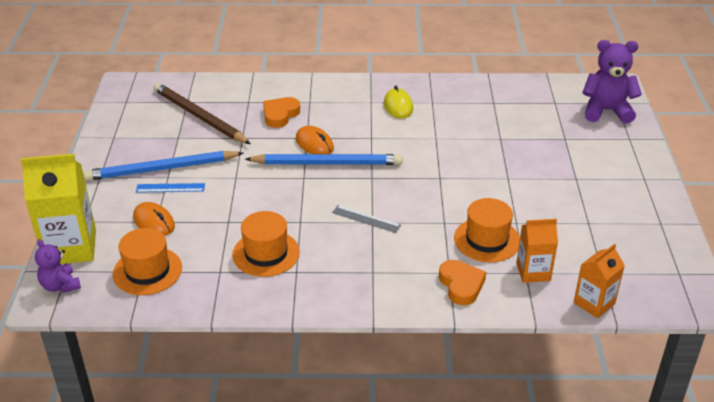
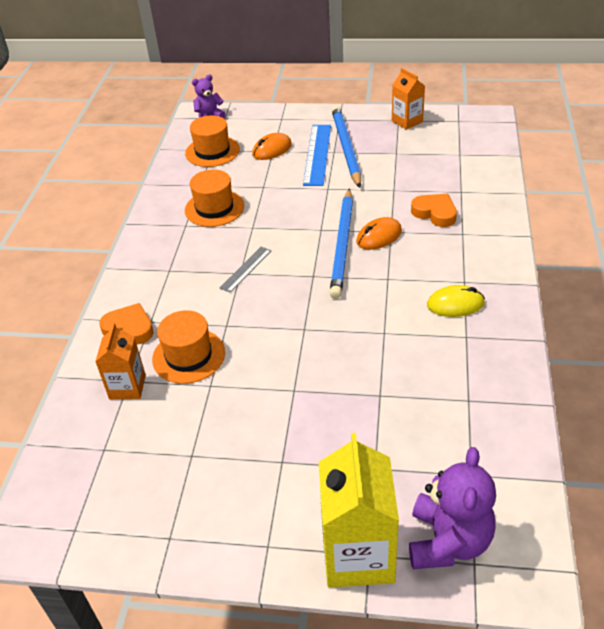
camera: 100 degrees right, 5 degrees up
(70, 247) = (251, 116): yellow carton -> yellow carton (358, 554)
(170, 188) = (317, 154): blue ruler -> blue ruler, size x1.77
(199, 117) = (431, 163): brown pencil -> none
(461, 285) = (129, 328): orange heart -> orange heart turned 150 degrees counterclockwise
(594, 303) = (62, 430): orange carton -> orange carton (407, 121)

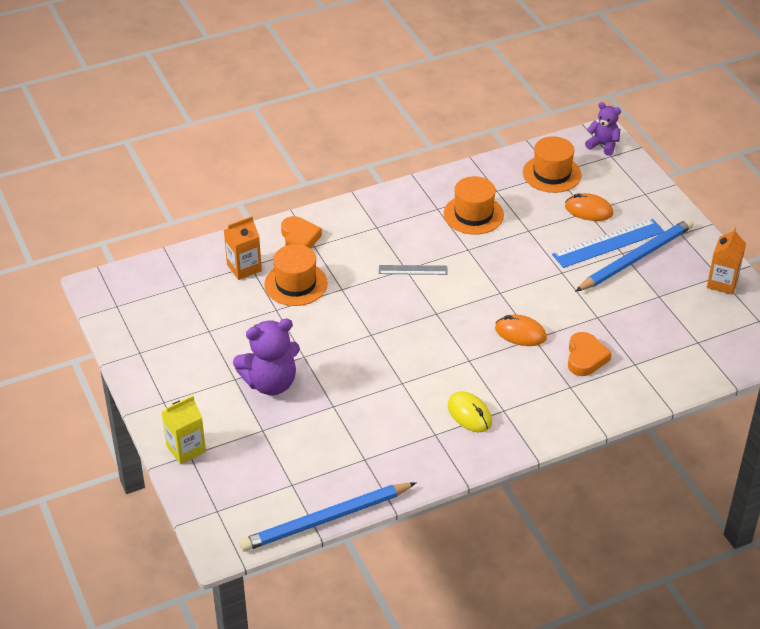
camera: 55 degrees right, 0 degrees up
(343, 245) = (490, 315): blue pencil -> blue pencil (326, 520)
(358, 554) = (186, 449): yellow carton -> yellow carton, size x0.59
(448, 541) = (226, 491): purple teddy bear -> purple teddy bear (270, 383)

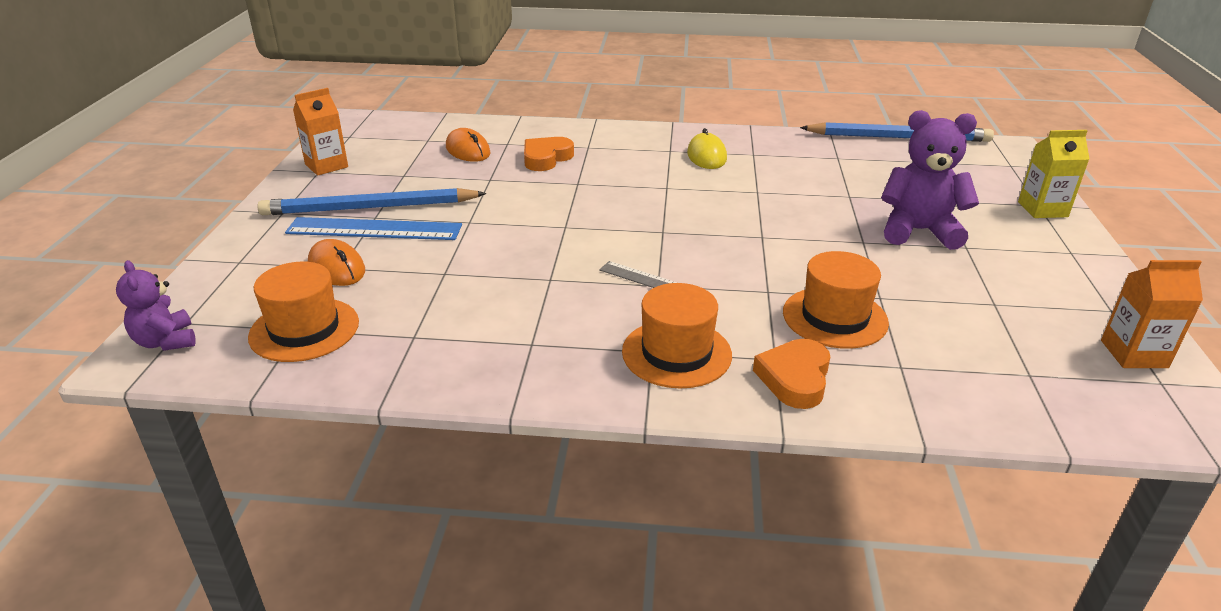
camera: 150 degrees left, 10 degrees down
(244, 268) = (913, 366): orange carton -> orange carton (1134, 354)
(473, 214) = (490, 316): orange hat -> orange hat (676, 353)
(520, 333) = (587, 190): orange mouse -> orange mouse (468, 150)

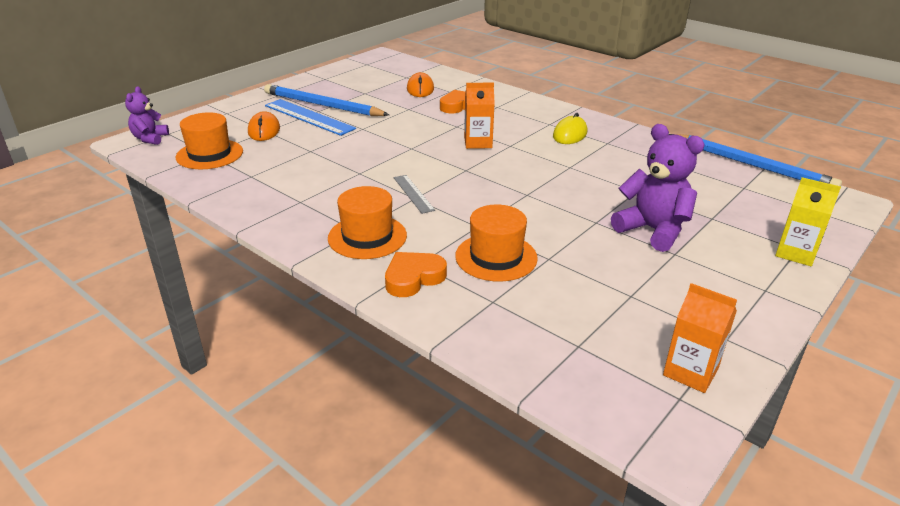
camera: 35 degrees right, 0 degrees up
(326, 166) = (333, 77): orange carton -> orange carton (478, 142)

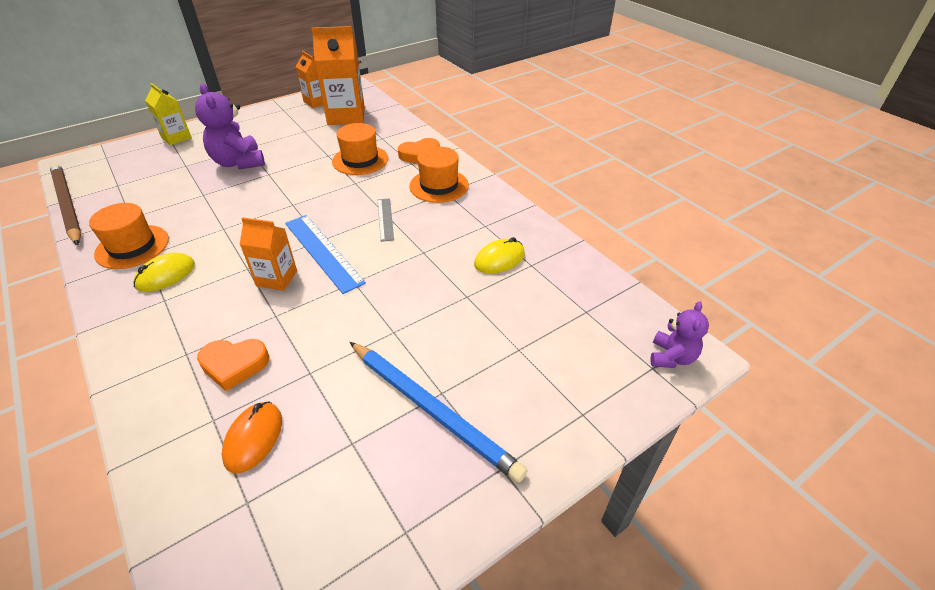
camera: 165 degrees left, 10 degrees up
(209, 154) = (583, 309): orange hat -> orange hat (132, 246)
(264, 130) = (522, 350): orange mouse -> none
(282, 176) = (499, 259): none -> yellow mouse
(308, 117) = (458, 375): blue ruler -> blue ruler (323, 252)
(595, 341) = (346, 116): none -> orange carton
(751, 165) = (67, 205): blue pencil -> brown pencil

